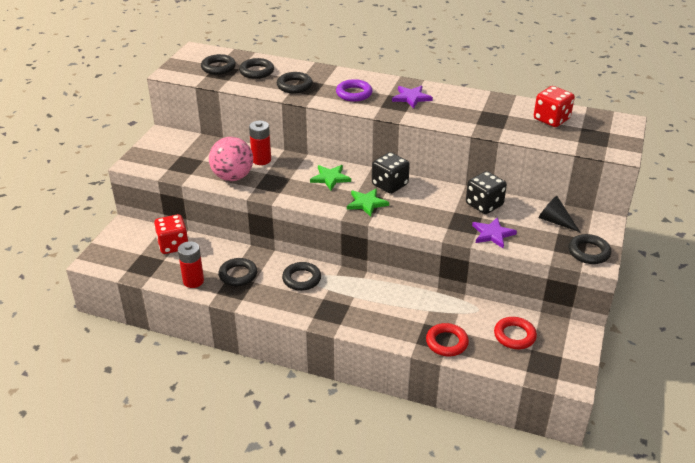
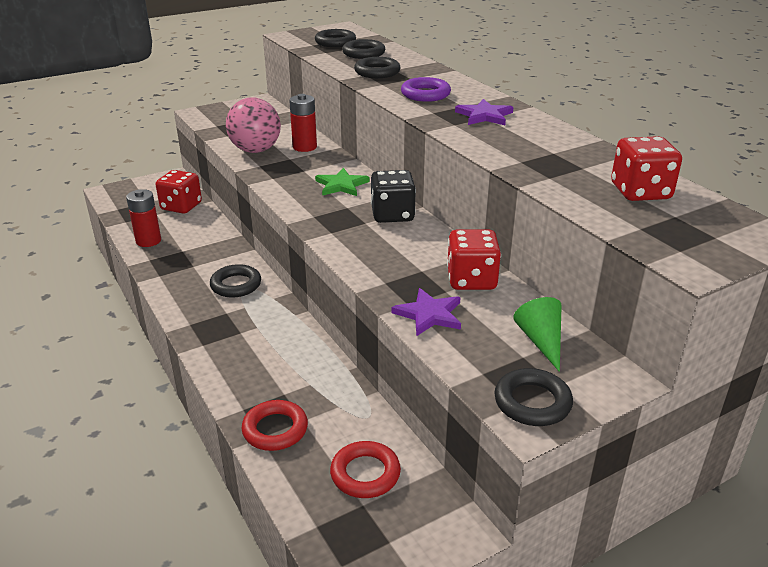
camera: 40 degrees right, 5 degrees down
(238, 275) = (190, 254): black ring -> none
(366, 203) = (338, 221): green star -> none
(484, 205) = (471, 280): black dice -> red dice
(555, 221) = (541, 341): black cone -> green cone

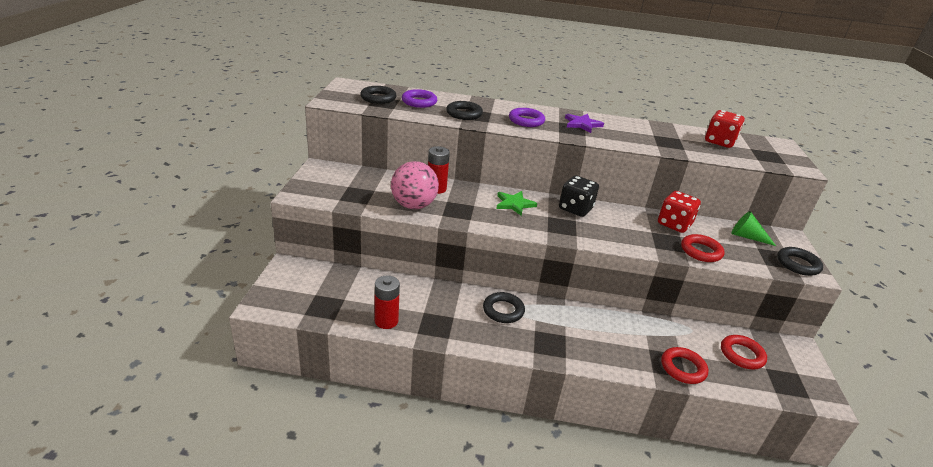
camera: 55 degrees left, 0 degrees up
(181, 206) = (350, 282): red dice -> none
(363, 53) = (419, 102): black ring -> purple ring
(429, 314) = (701, 251): purple star -> red ring

